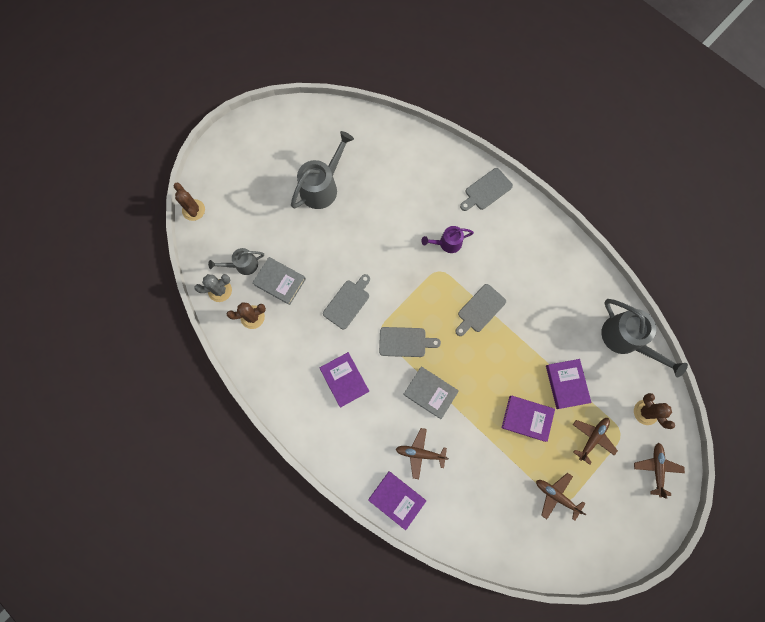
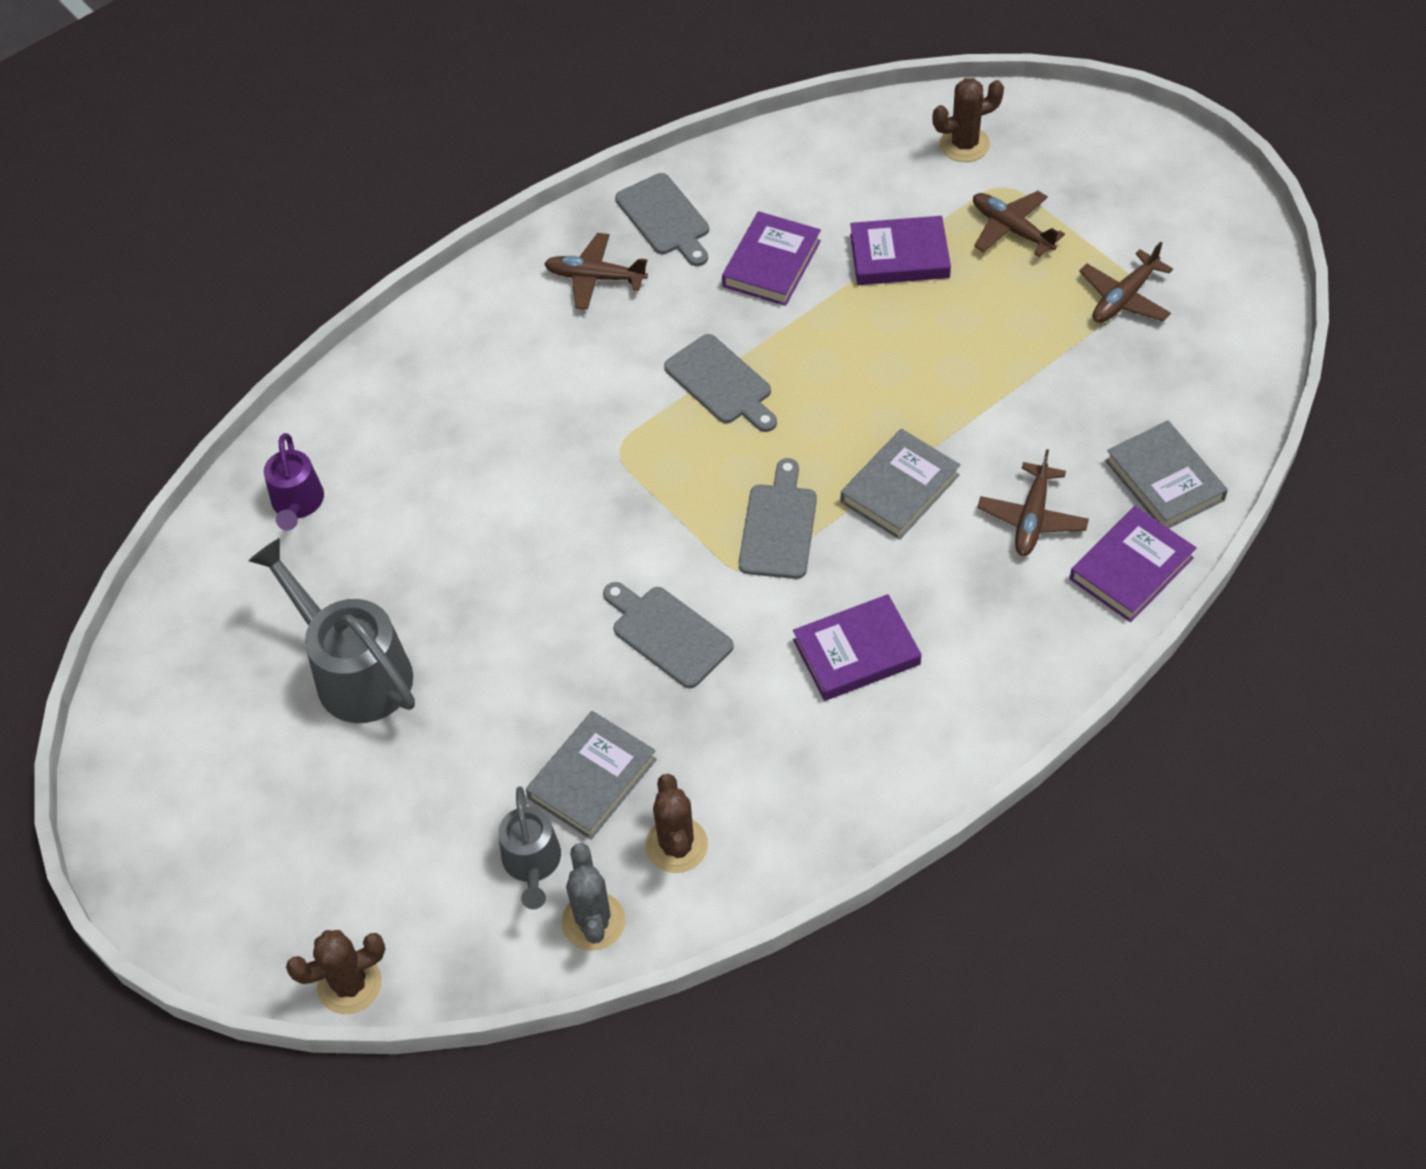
camera: 80 degrees left, 20 degrees down
(447, 243) = (555, 428): purple watering can -> purple watering can (297, 504)
(447, 515) = (1164, 480): none -> grey book
(486, 190) = (441, 344): grey cutting board -> grey cutting board (665, 218)
(527, 418) = (966, 327): purple book -> purple book (771, 264)
(626, 340) = (816, 154): grey watering can -> none
(656, 468) = (1073, 143): brown plane -> brown plane (595, 278)

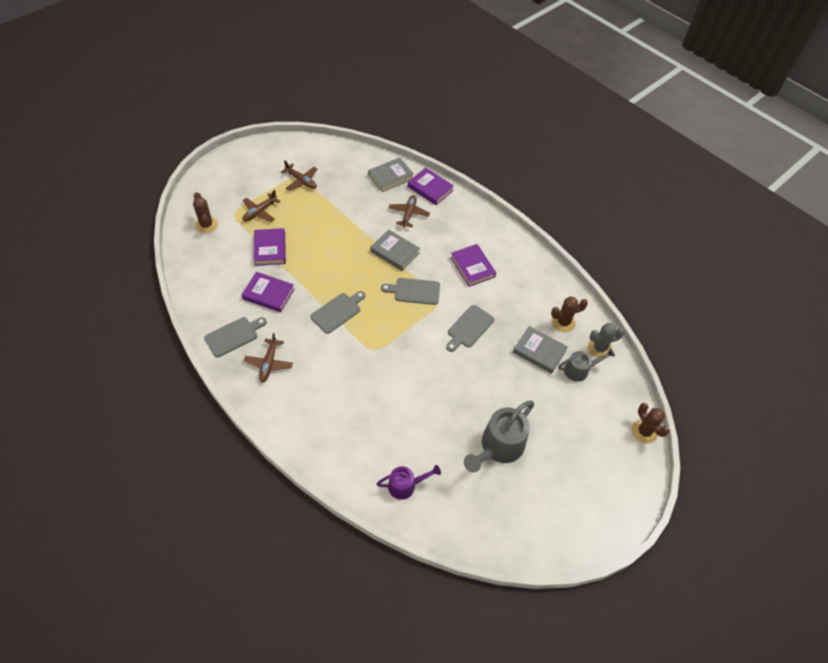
camera: 100 degrees left, 0 degrees up
(1032, 518) = (408, 214): brown plane -> brown plane turned 90 degrees counterclockwise

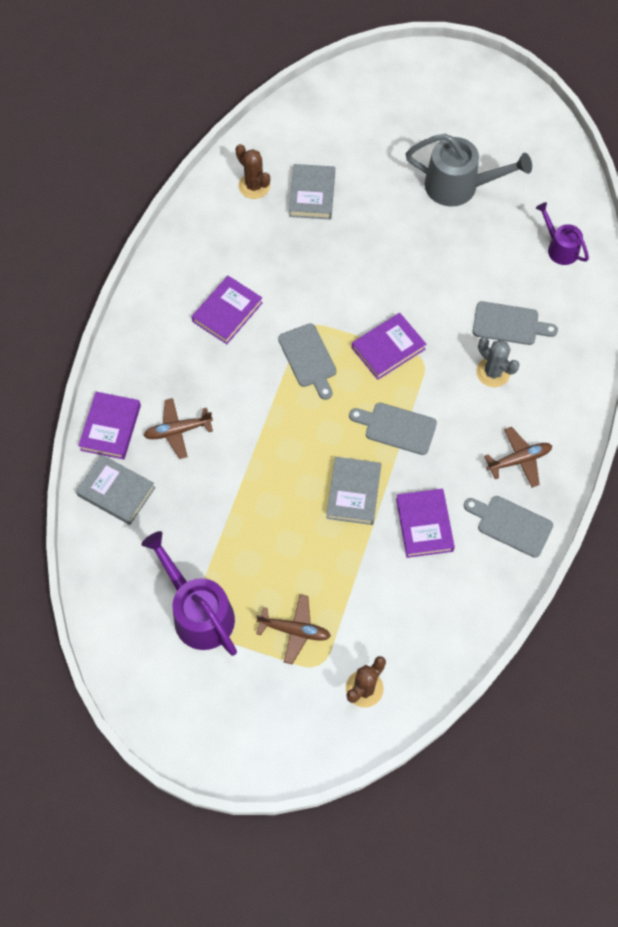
camera: 115 degrees left, 10 degrees up
(270, 249) = (351, 571): purple book -> purple book (388, 348)
(301, 181) = (198, 611): brown plane -> purple watering can
(395, 252) = (258, 412): grey book -> grey book (353, 492)
(469, 328) = (325, 276): grey cutting board -> grey cutting board (509, 324)
(580, 370) = (311, 149): grey watering can -> none
(599, 348) = (268, 140): grey cactus -> grey cactus (493, 372)
(644, 431) = (351, 71): brown cactus -> none

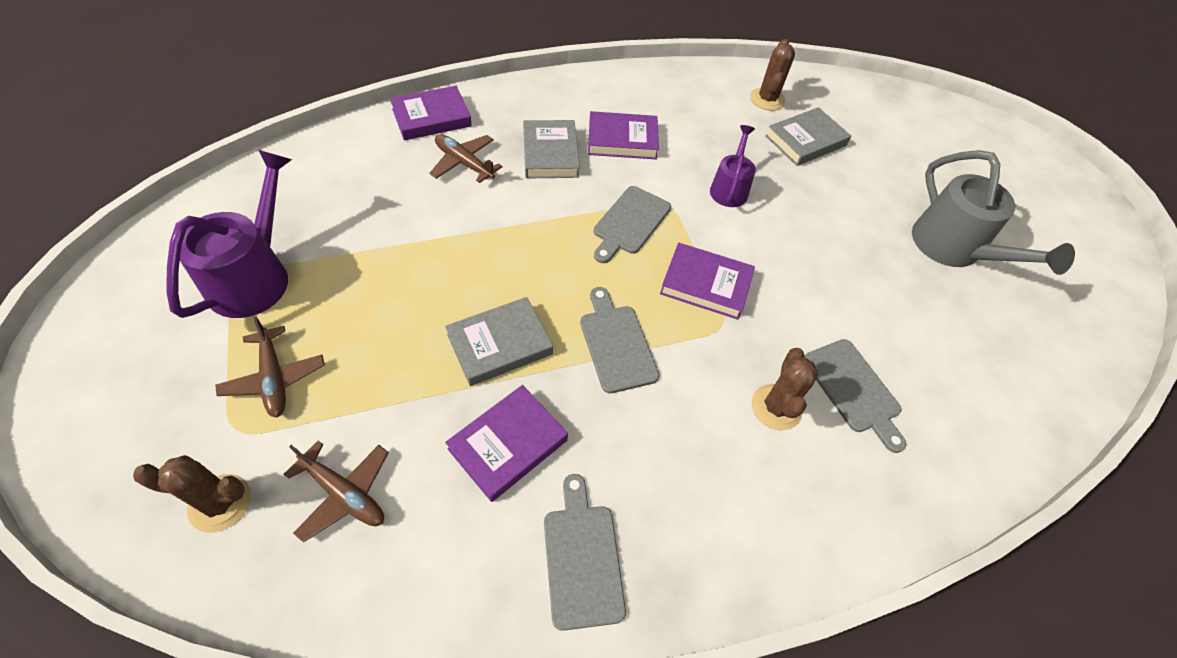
camera: 50 degrees right, 10 degrees down
(116, 491) = (364, 150): grey book -> grey book (550, 153)
(493, 372) = (776, 407): grey cactus -> brown cactus
(519, 460) = (685, 510): brown plane -> brown plane (344, 493)
(559, 248) = (1004, 388): purple watering can -> purple watering can (729, 188)

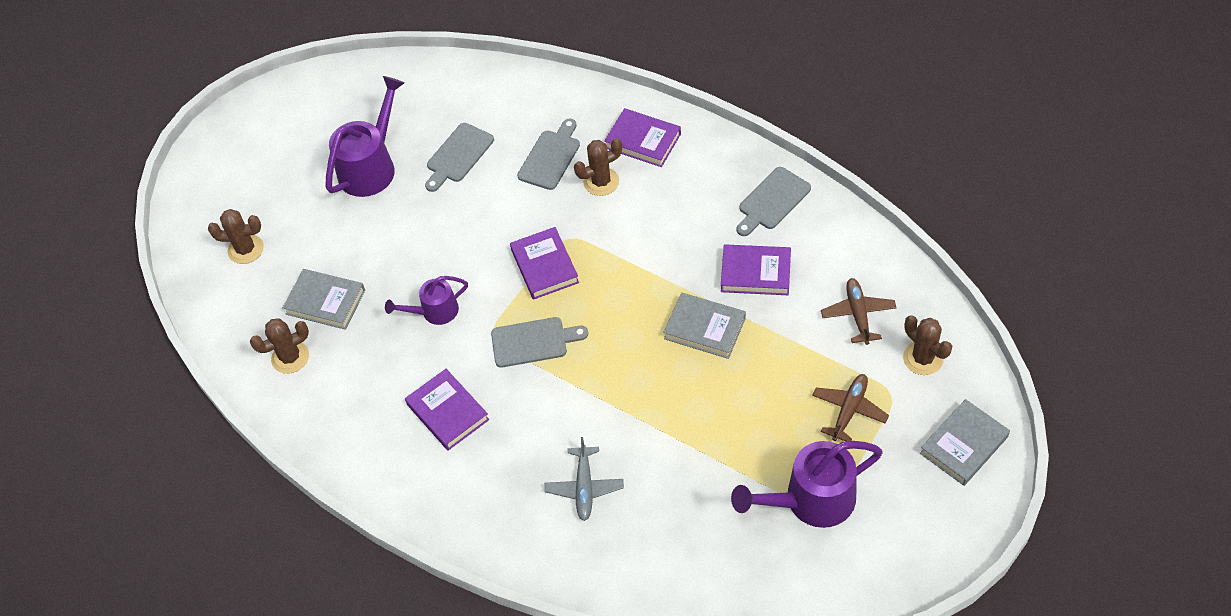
camera: 120 degrees left, 0 degrees up
(431, 117) = (560, 560): purple book -> purple book (643, 141)
(464, 163) = (584, 487): brown plane -> grey plane
(550, 153) = (514, 444): grey book -> grey book (963, 445)
(616, 344) = (640, 276): grey cutting board -> grey cutting board (458, 155)
(907, 131) = (245, 249): none -> brown cactus
(954, 249) = (371, 166): grey watering can -> purple watering can

